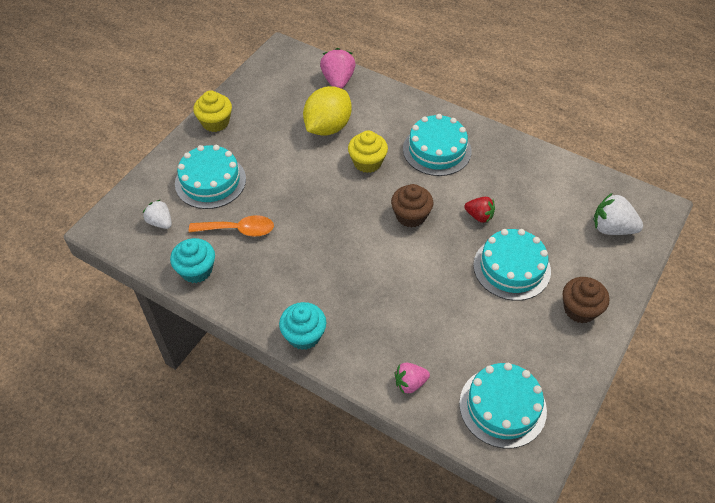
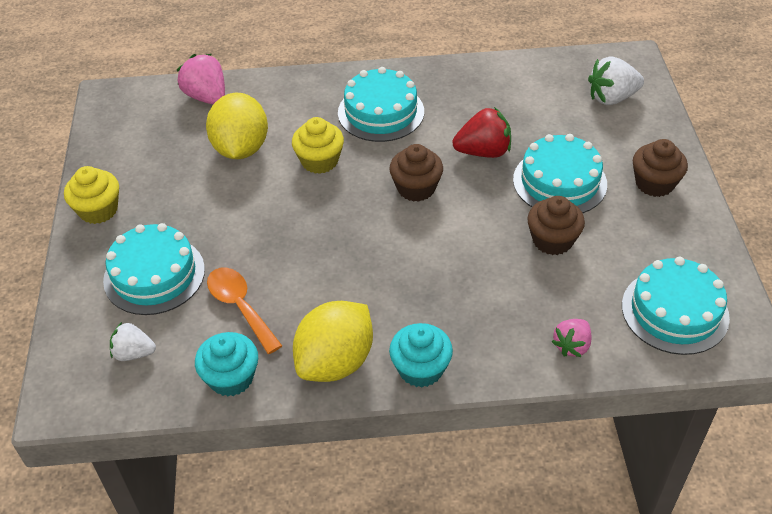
camera: 35 degrees left, 5 degrees down
(238, 230) = (240, 306): orange spoon -> orange spoon turned 90 degrees counterclockwise
(260, 298) = (335, 362): none -> yellow lemon
(466, 305) = (552, 240): none -> brown cupcake
(479, 216) = (483, 152): red strawberry -> red strawberry, size x1.54

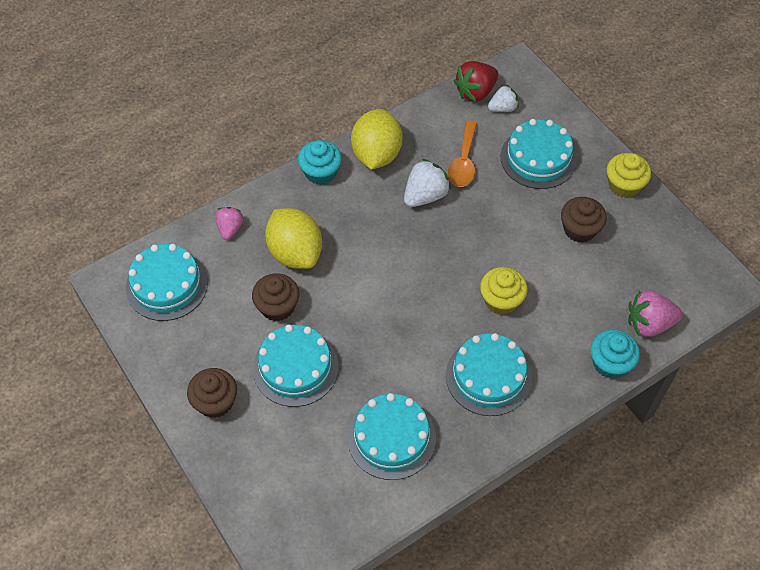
camera: 150 degrees right, 10 degrees up
(206, 97) = (649, 323): pink strawberry -> pink strawberry turned 150 degrees clockwise
(231, 378) = (432, 119): turquoise cupcake -> turquoise cupcake (610, 363)
(240, 306) = (463, 162): orange spoon -> orange spoon turned 75 degrees clockwise
(241, 148) = (572, 284): yellow lemon -> yellow lemon (295, 252)
(416, 188) = (407, 308): brown cupcake -> brown cupcake (579, 229)
(483, 152) = (374, 371): red strawberry -> red strawberry (475, 92)
(498, 103) = (391, 438): none -> turquoise cake
(612, 98) = (288, 496): white strawberry -> white strawberry (425, 195)

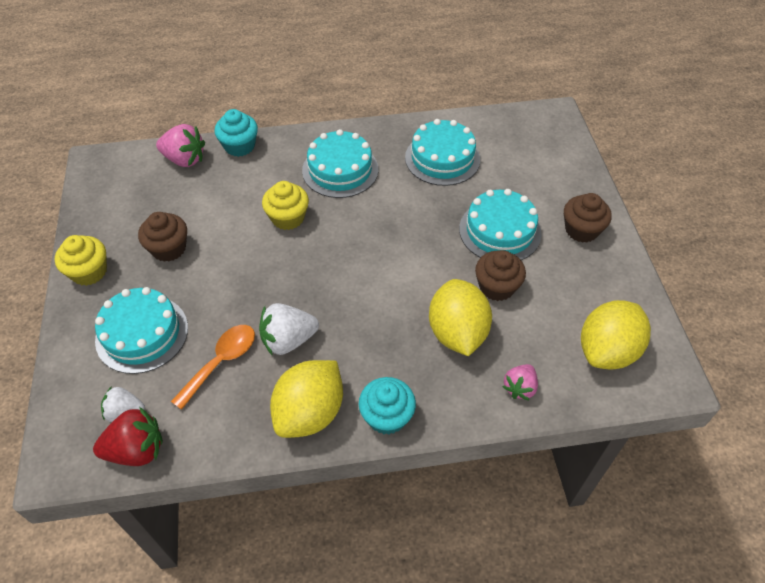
camera: 155 degrees left, 5 degrees down
(167, 285) = (607, 351): turquoise cake -> yellow lemon

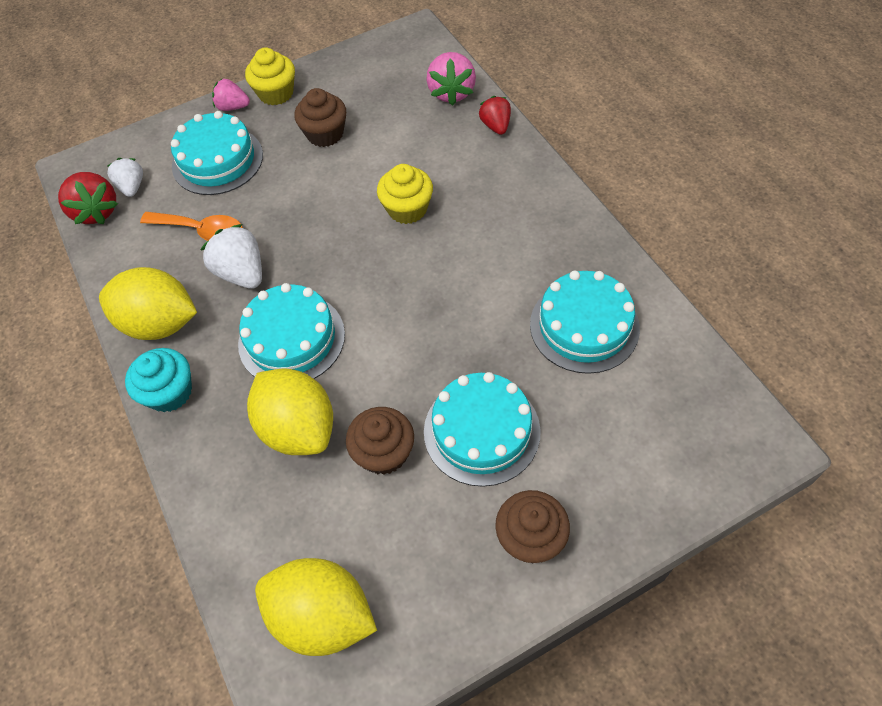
camera: 75 degrees right, 5 degrees up
(239, 146) = (496, 126): turquoise cupcake -> red strawberry
(340, 170) = (506, 228): turquoise cake -> turquoise cake (291, 339)
(457, 333) = (298, 428): yellow lemon -> yellow lemon turned 75 degrees clockwise
(519, 388) = (237, 518): pink strawberry -> pink strawberry (233, 107)

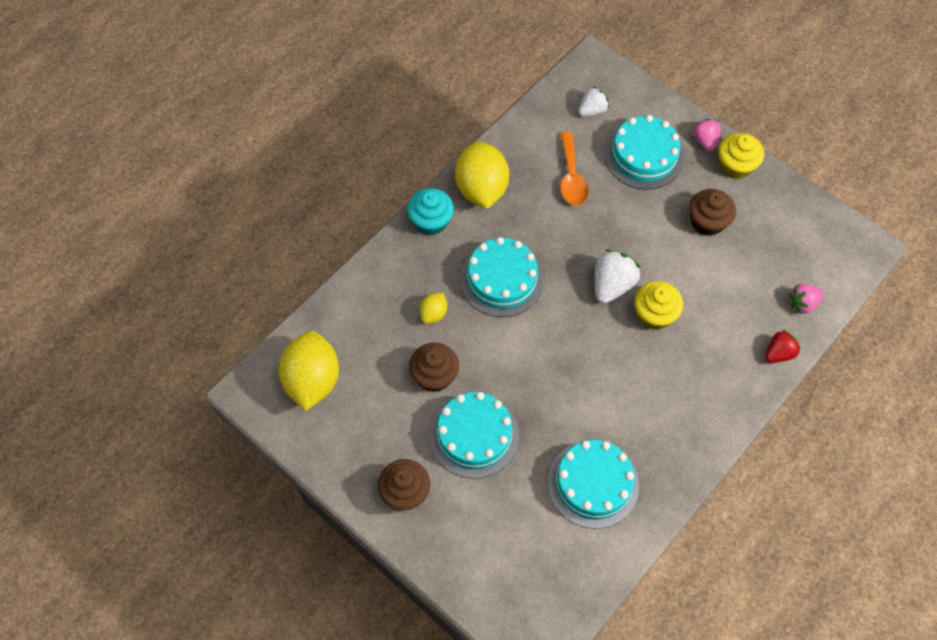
camera: 65 degrees right, 5 degrees up
(96, 211) = (559, 99): red strawberry -> none
(242, 273) = (545, 222): white strawberry -> white strawberry (612, 285)
(298, 428) = (433, 314): yellow lemon -> yellow lemon, size x0.47
(451, 92) = (803, 303): pink strawberry -> pink strawberry, size x0.65

